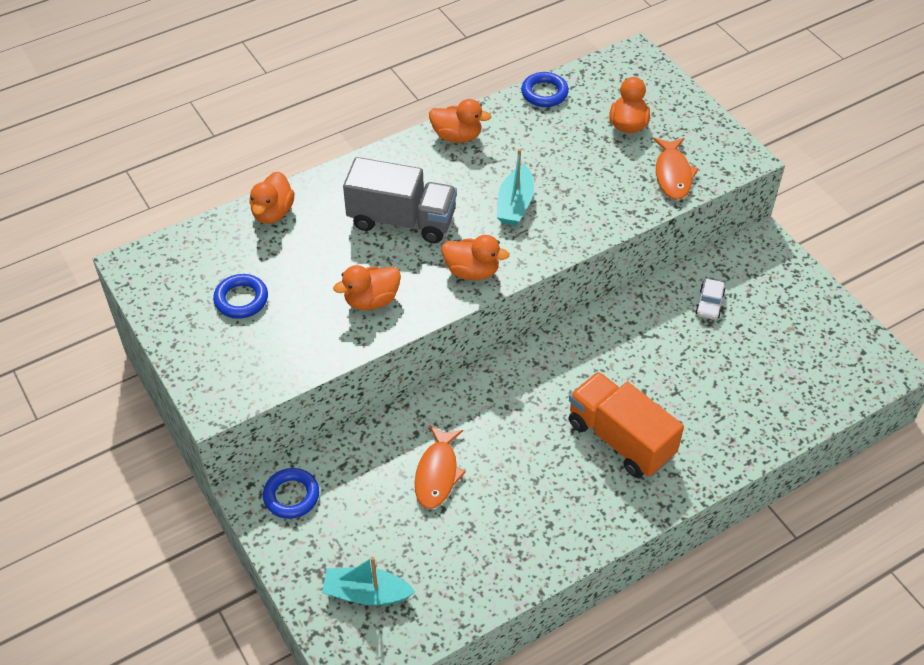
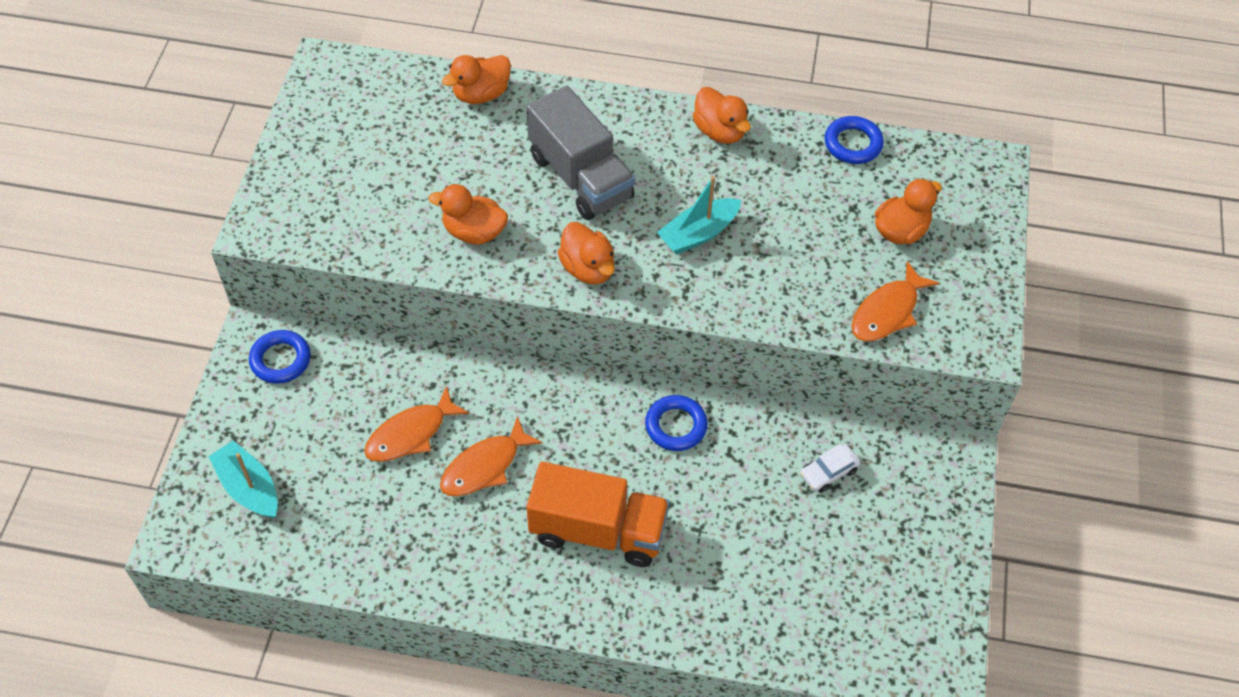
camera: 40 degrees right, 5 degrees up
(241, 299) = (373, 154): blue ring -> blue ring (676, 426)
(508, 456) = (485, 466): none -> orange fish
(620, 439) = (598, 530): orange truck -> orange truck turned 105 degrees clockwise

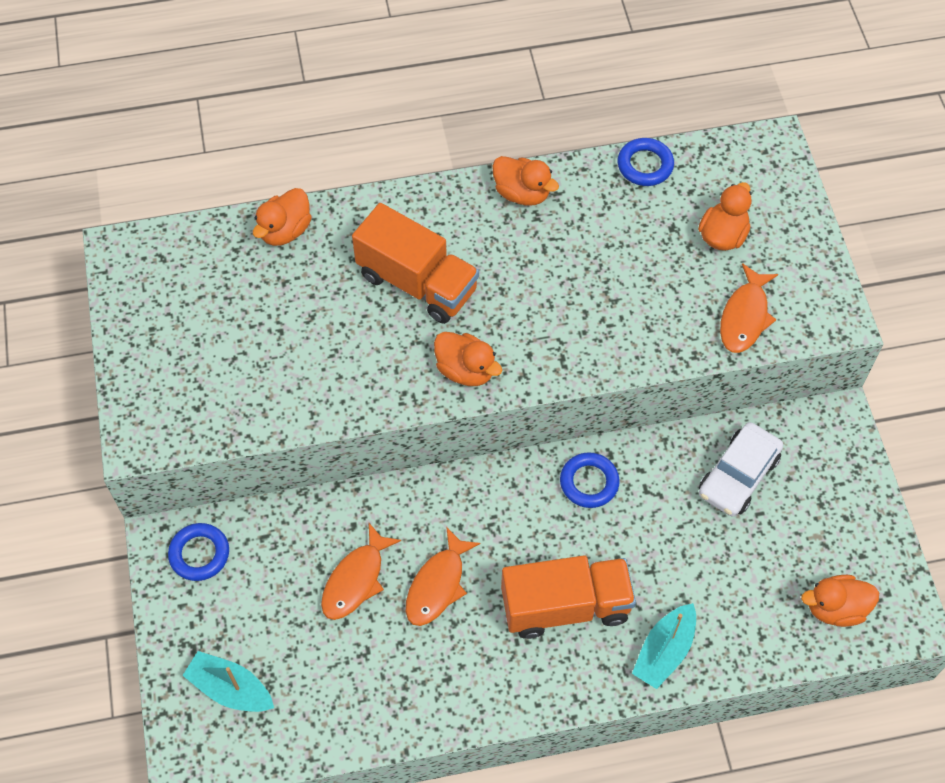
camera: 20 degrees left, 5 degrees up
(474, 232) = (344, 371): orange duck -> orange duck (835, 608)
(580, 177) = (417, 282): grey truck -> orange truck
(698, 234) = (548, 301): turquoise boat -> turquoise boat (664, 651)
(829, 472) = (738, 475): white car -> white car, size x1.78

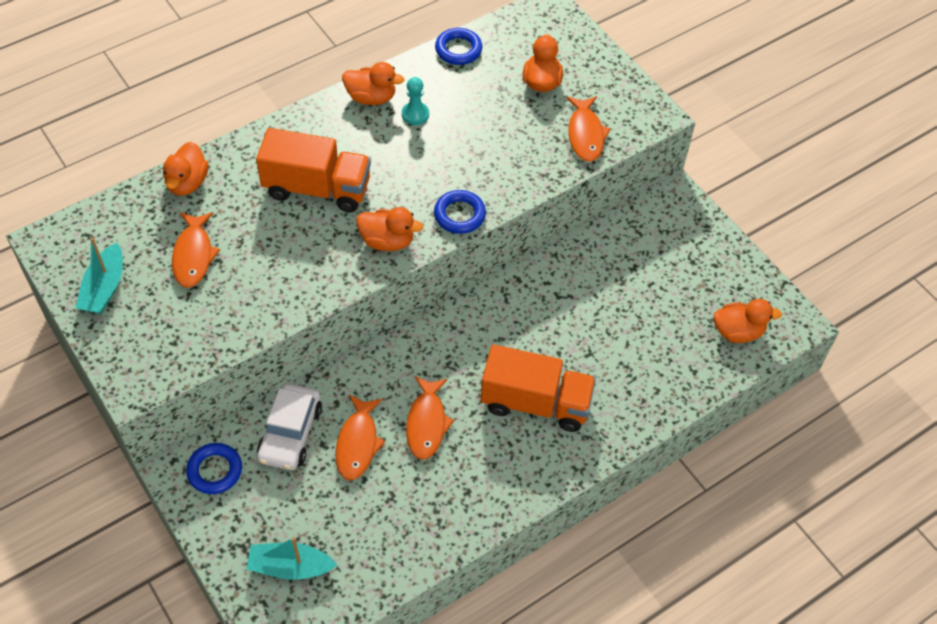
camera: 25 degrees left, 5 degrees down
(257, 316) = (193, 255): none -> orange fish
(561, 229) = (415, 114): none -> turquoise pawn
(565, 606) = (535, 403): orange truck -> orange truck turned 45 degrees clockwise
(589, 482) = (511, 305): blue ring -> blue ring (459, 215)
(664, 651) = (627, 408): turquoise boat -> turquoise boat (104, 288)
(738, 475) = (622, 262): white car -> white car (290, 433)
(835, 608) = (738, 332): orange duck -> orange duck turned 150 degrees counterclockwise

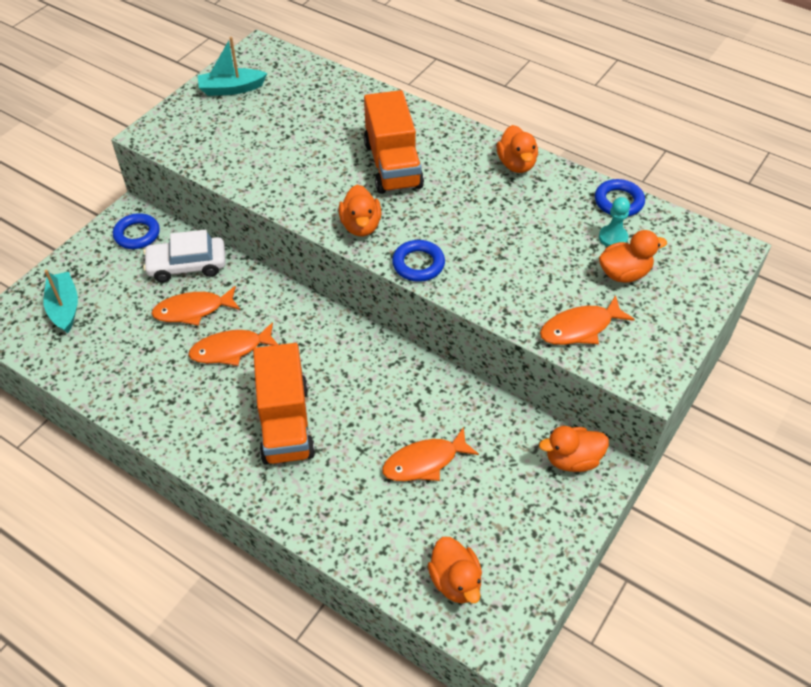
camera: 70 degrees right, 5 degrees down
(187, 183) = (354, 94): orange duck -> orange duck (572, 460)
(193, 255) = (285, 121): orange fish -> orange fish (425, 462)
(415, 114) = (517, 198): turquoise pawn -> turquoise pawn (613, 238)

